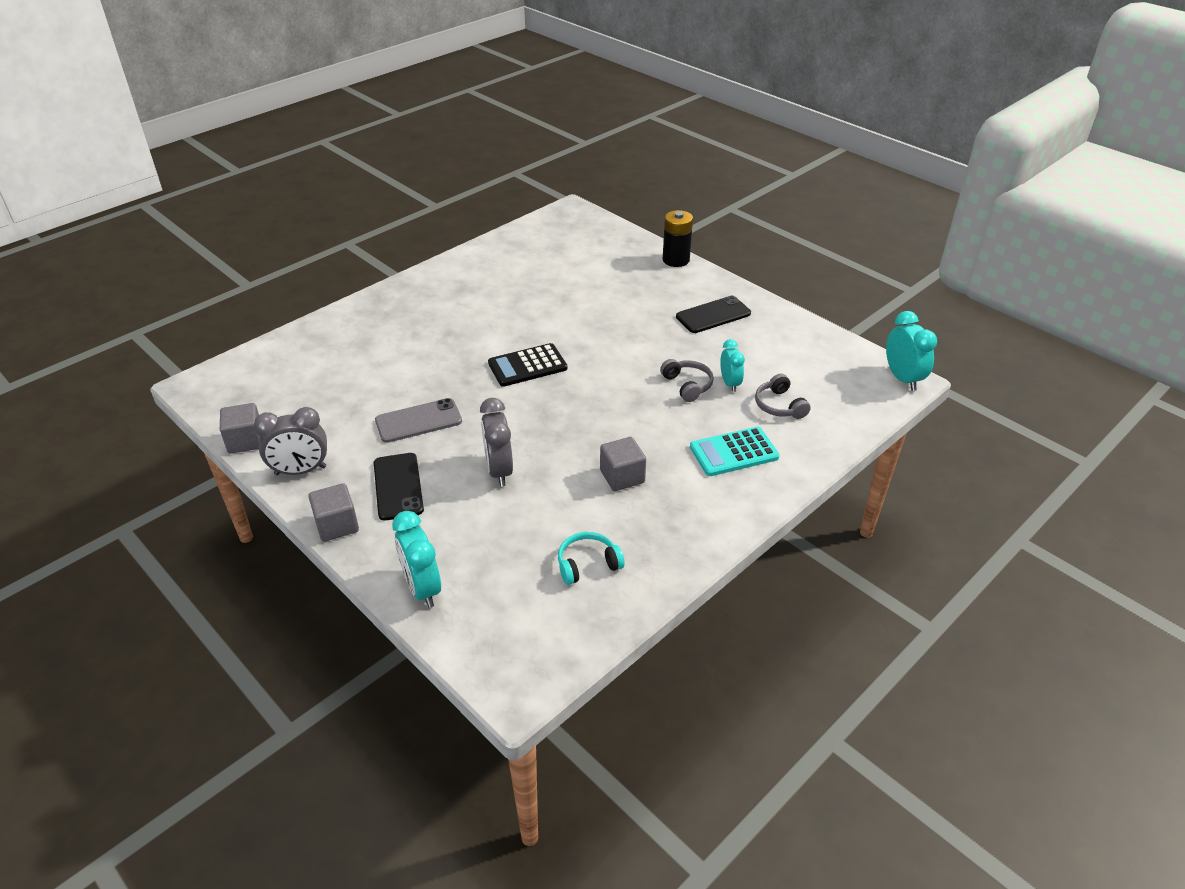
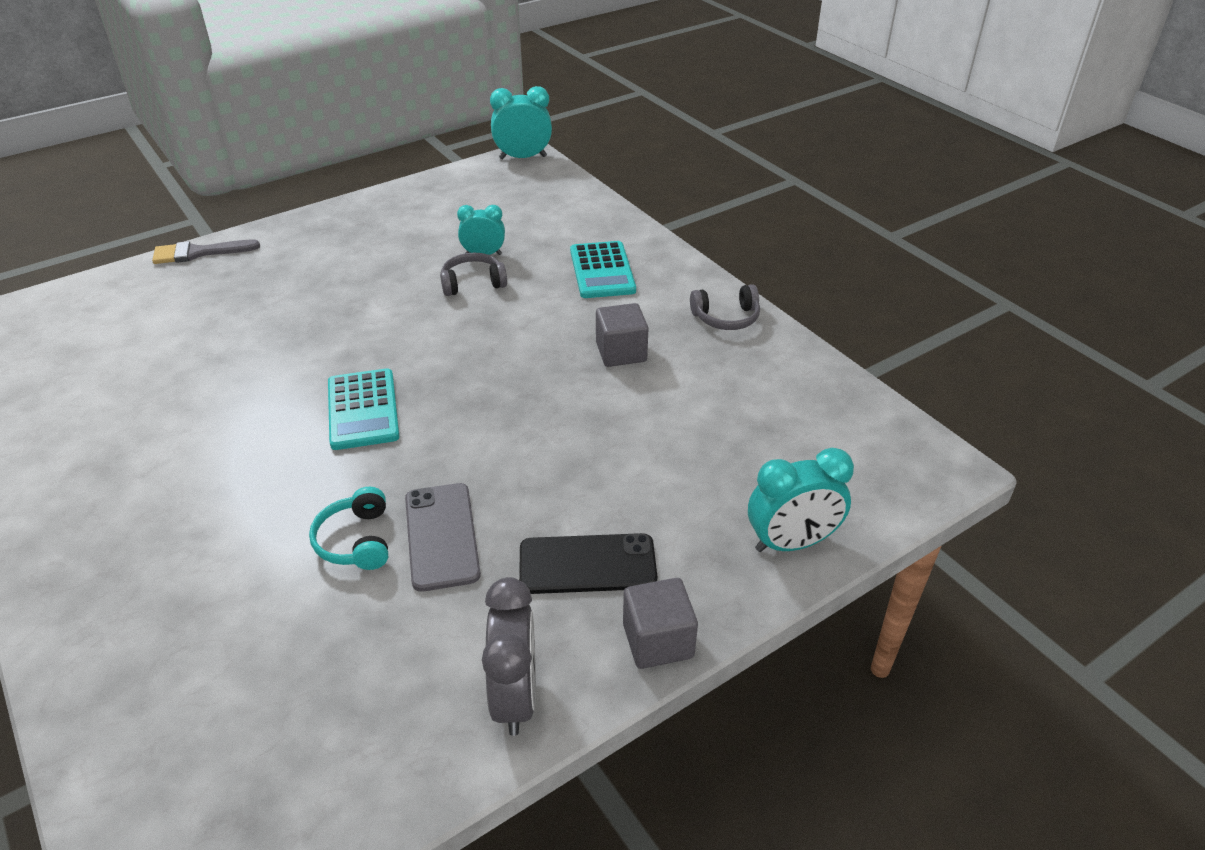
camera: 80 degrees left, 0 degrees up
(245, 441) = (400, 795): grey cube -> none
(499, 470) = (581, 455): grey clock -> none
(527, 366) = (363, 410): black calculator -> turquoise calculator
(587, 564) = (760, 395): turquoise headphones -> turquoise headphones (356, 541)
(676, 260) = (199, 253): black battery -> grey brush
(713, 315) = (344, 244): black phone -> none
(779, 405) = (536, 231): grey headphones -> grey headphones (726, 318)

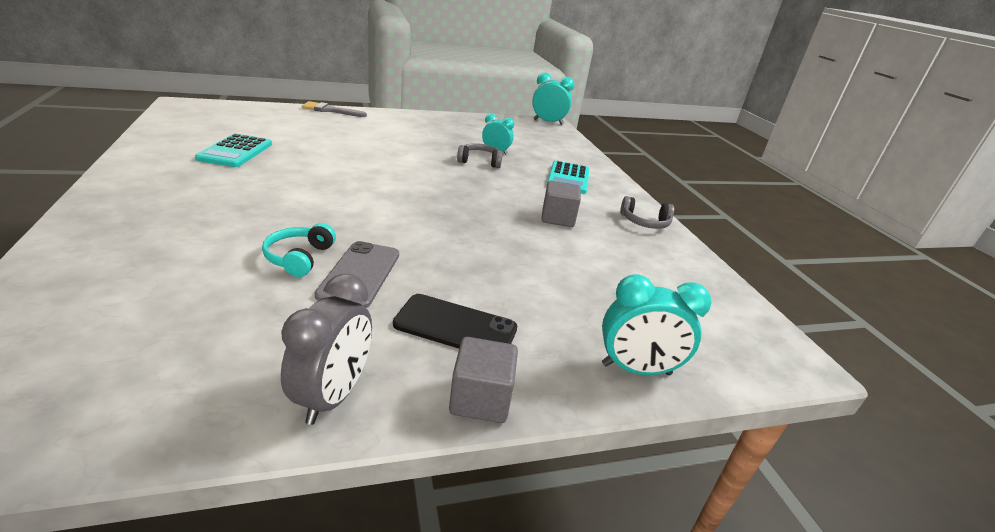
camera: 15 degrees right, 10 degrees down
(363, 410) = (363, 196): turquoise calculator -> turquoise calculator (235, 151)

